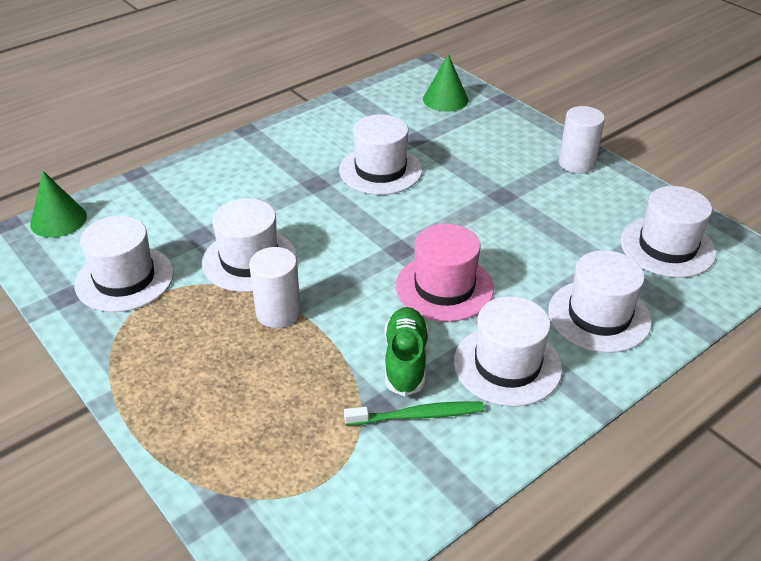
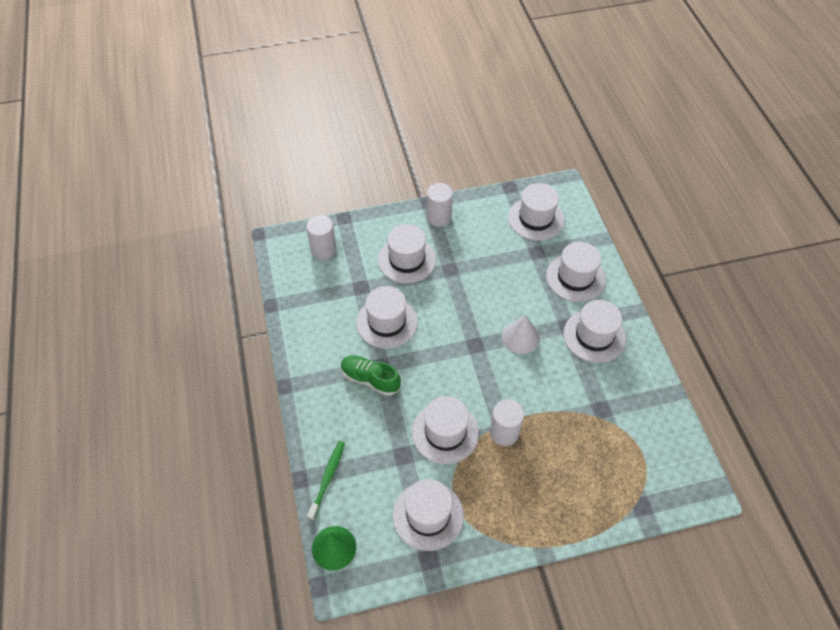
camera: 65 degrees left, 15 degrees up
(405, 361) = (572, 382): green shoe -> green shoe (370, 379)
(417, 415) = (614, 392): green toothbrush -> green toothbrush (327, 478)
(444, 287) = (520, 337): pink hat -> white cone
(445, 99) = (323, 249): green cone -> white cylinder
(485, 158) = (407, 260): none -> white hat

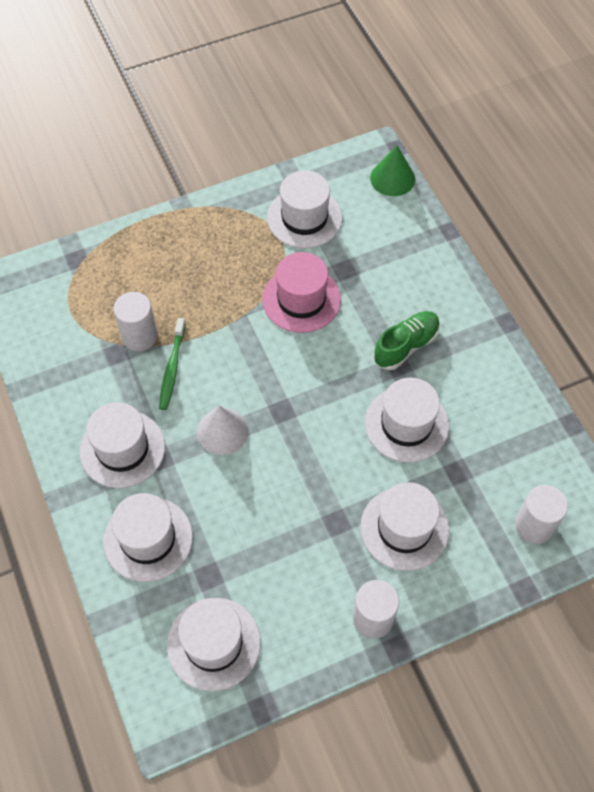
camera: 170 degrees right, 5 degrees up
(327, 478) = (420, 235): green toothbrush -> green toothbrush (172, 368)
(370, 379) = (406, 346): green shoe -> green shoe turned 60 degrees counterclockwise
(445, 432) = (301, 299): white hat -> pink hat
(504, 432) = (233, 310): white cylinder -> white cylinder (139, 336)

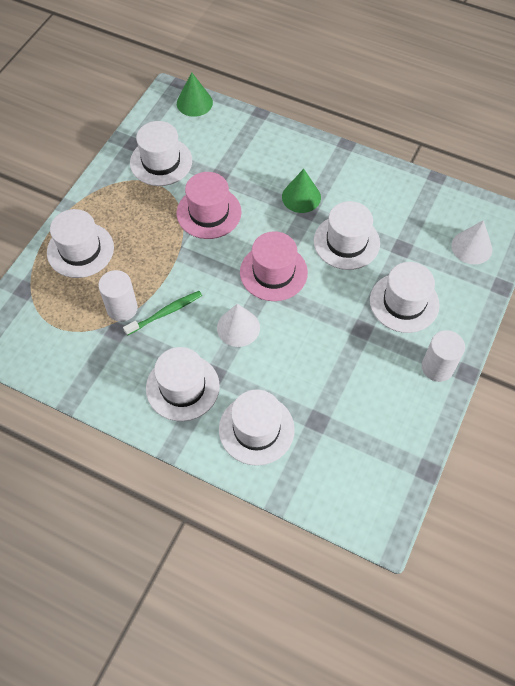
camera: 40 degrees left, 0 degrees up
(172, 368) = (165, 313): green toothbrush -> green toothbrush turned 90 degrees counterclockwise
(213, 643) = (361, 458): white hat -> white hat (80, 250)
(306, 402) = (273, 272): none -> pink hat
(406, 346) = (301, 197): green shoe -> green cone
(534, 525) = (471, 247): white cylinder -> white cone

